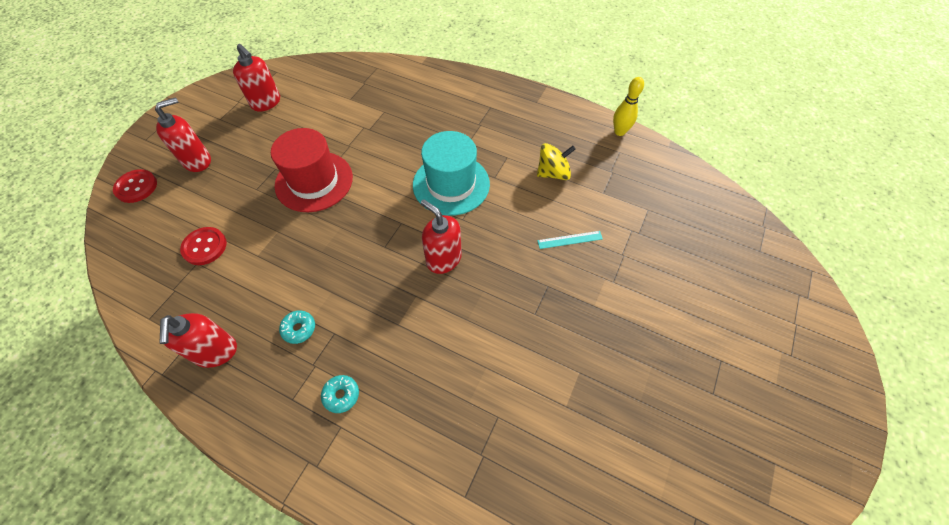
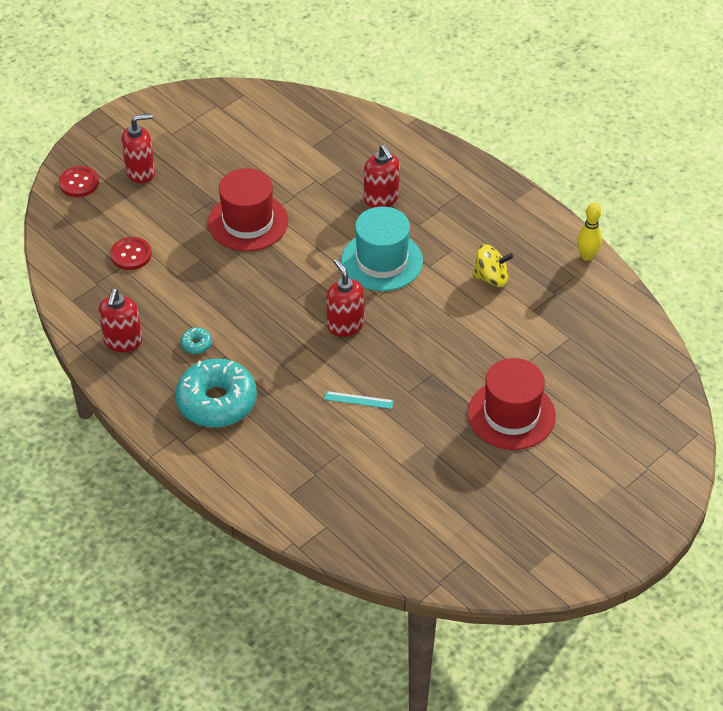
camera: 20 degrees right, 10 degrees down
(266, 102) = (223, 128): red soap dispenser -> red soap dispenser (381, 199)
(341, 395) = (217, 401): turquoise donut -> turquoise donut, size x2.49
(570, 240) = (474, 342): turquoise ruler -> turquoise ruler (359, 400)
(643, 307) = (511, 415): none -> red hat

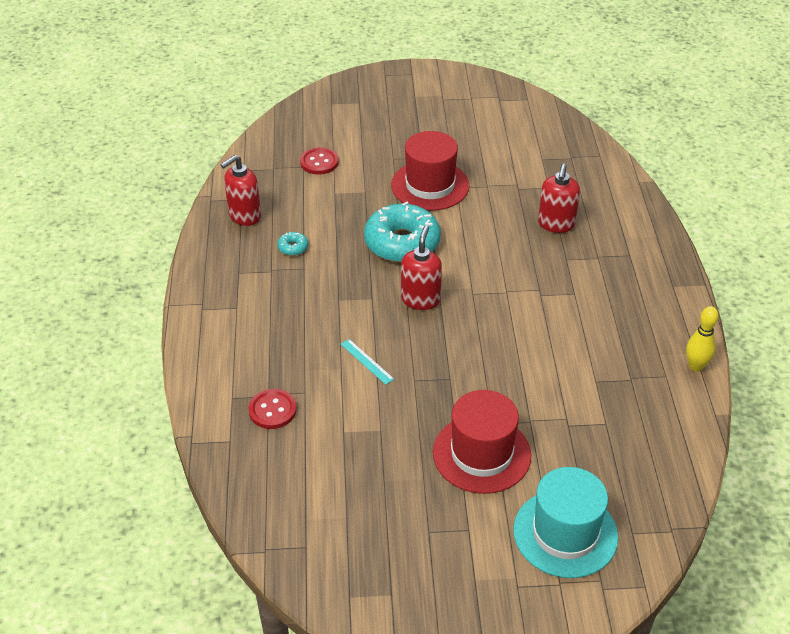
camera: 40 degrees right, 5 degrees down
(79, 183) = (339, 98): red button -> red button (272, 410)
(141, 172) = (390, 113): red soap dispenser -> none
(217, 401) = (259, 296): turquoise donut -> turquoise donut (402, 243)
(382, 261) = (504, 269): turquoise hat -> turquoise hat (565, 533)
(491, 278) = (585, 334): yellow spinning top -> none

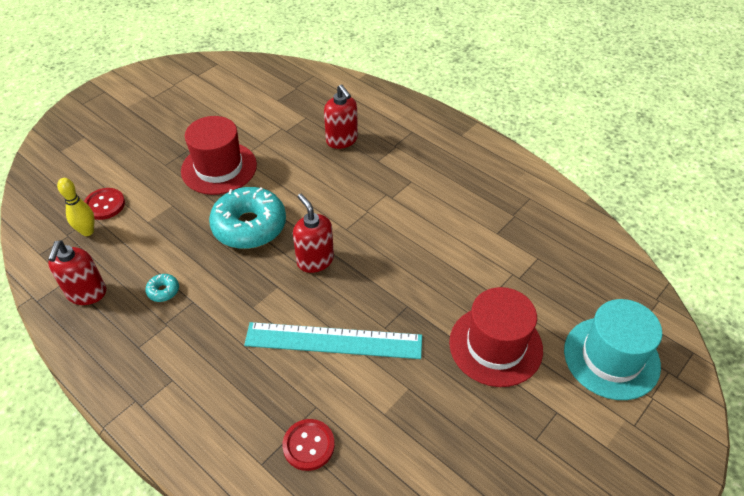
camera: 45 degrees left, 5 degrees up
(367, 361) = (333, 341): turquoise ruler -> turquoise ruler, size x2.42
(696, 366) = (537, 179): yellow bowling pin -> yellow bowling pin (87, 231)

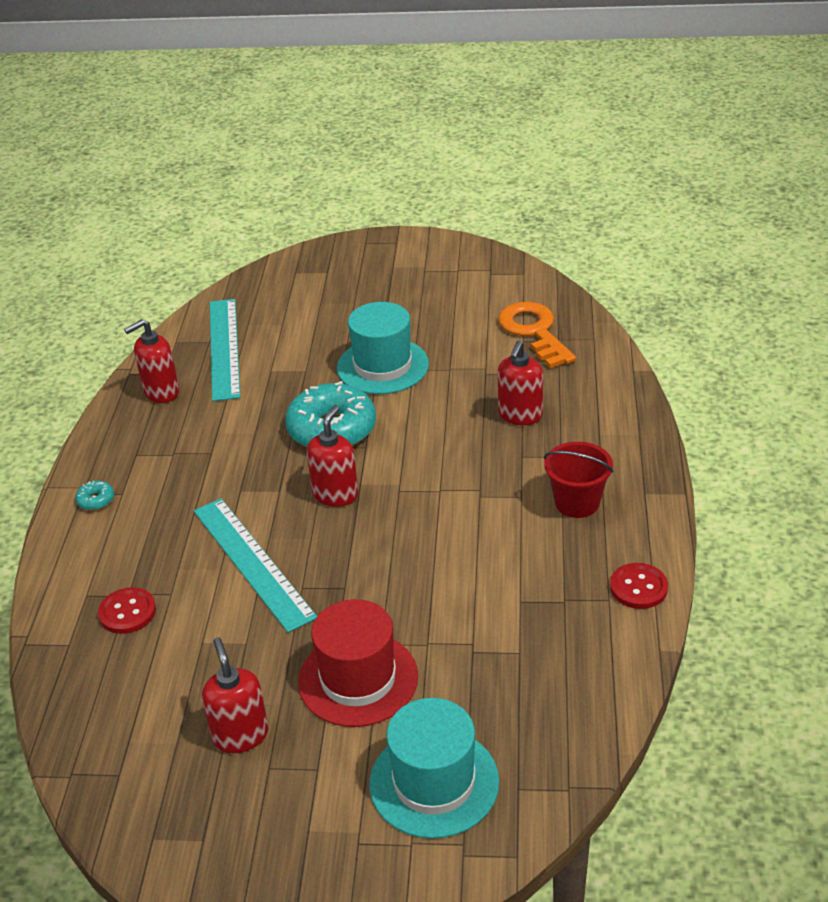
camera: 55 degrees right, 10 degrees down
(87, 231) = (224, 348): yellow bowling pin -> turquoise ruler
(104, 205) = (263, 336): red button -> red button (638, 587)
(163, 291) = (205, 429): turquoise donut -> turquoise donut (96, 500)
(219, 168) = (382, 366): red hat -> turquoise hat
(276, 91) = (534, 331): none -> orange key
(441, 163) = (577, 502): none -> red bucket
(493, 439) = (240, 735): none -> red soap dispenser

